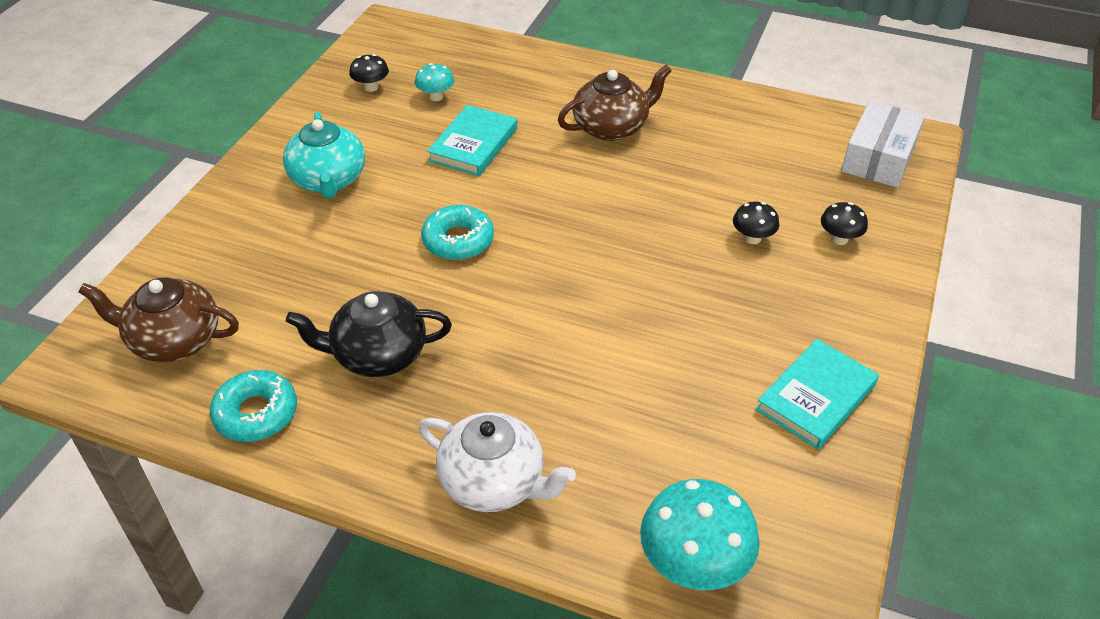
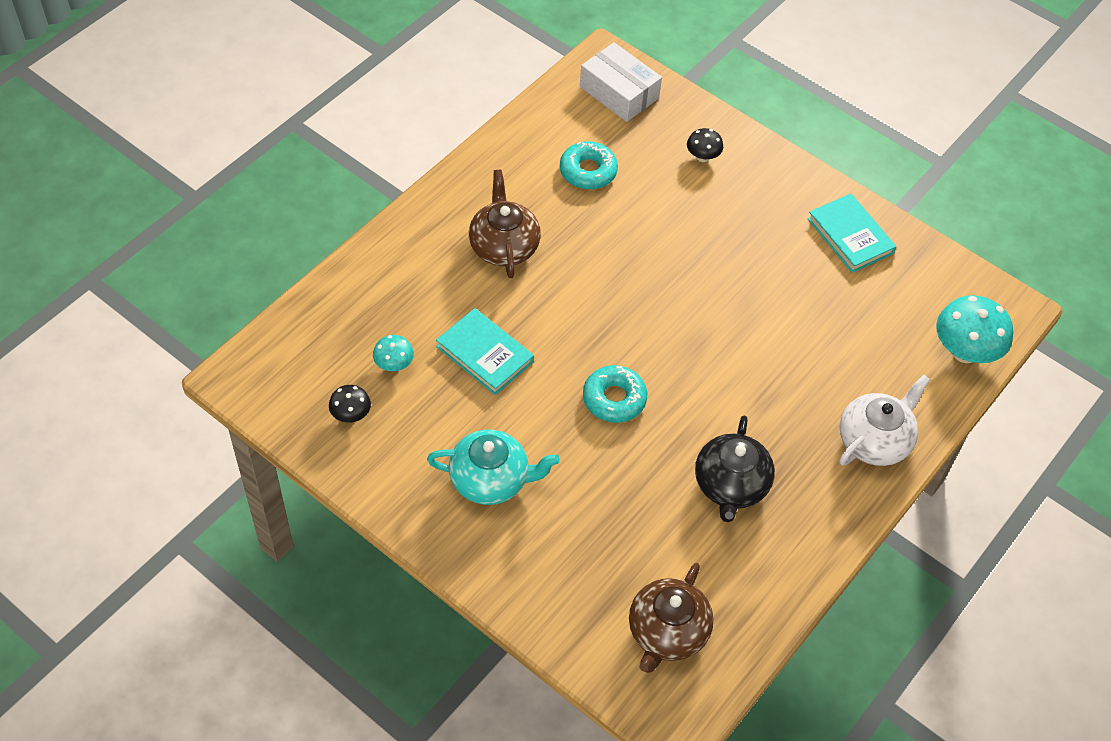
camera: 75 degrees left, 10 degrees up
(256, 413) = (768, 580): turquoise donut -> turquoise donut (588, 171)
(752, 238) = (683, 207): black mushroom -> none

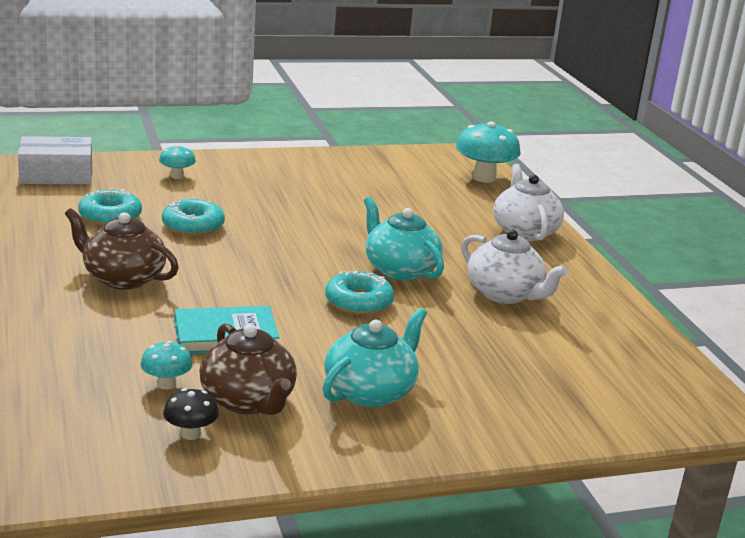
camera: 55 degrees left, 30 degrees down
(627, 226) = (193, 225): none -> turquoise donut
(667, 632) = (626, 379): brown teapot -> brown teapot (248, 401)
(697, 394) = (400, 270): none -> turquoise teapot
(702, 157) = (177, 176): black mushroom -> turquoise mushroom
(730, 485) = (505, 294): black teapot -> white teapot
(850, 236) = (333, 166): turquoise book -> none

